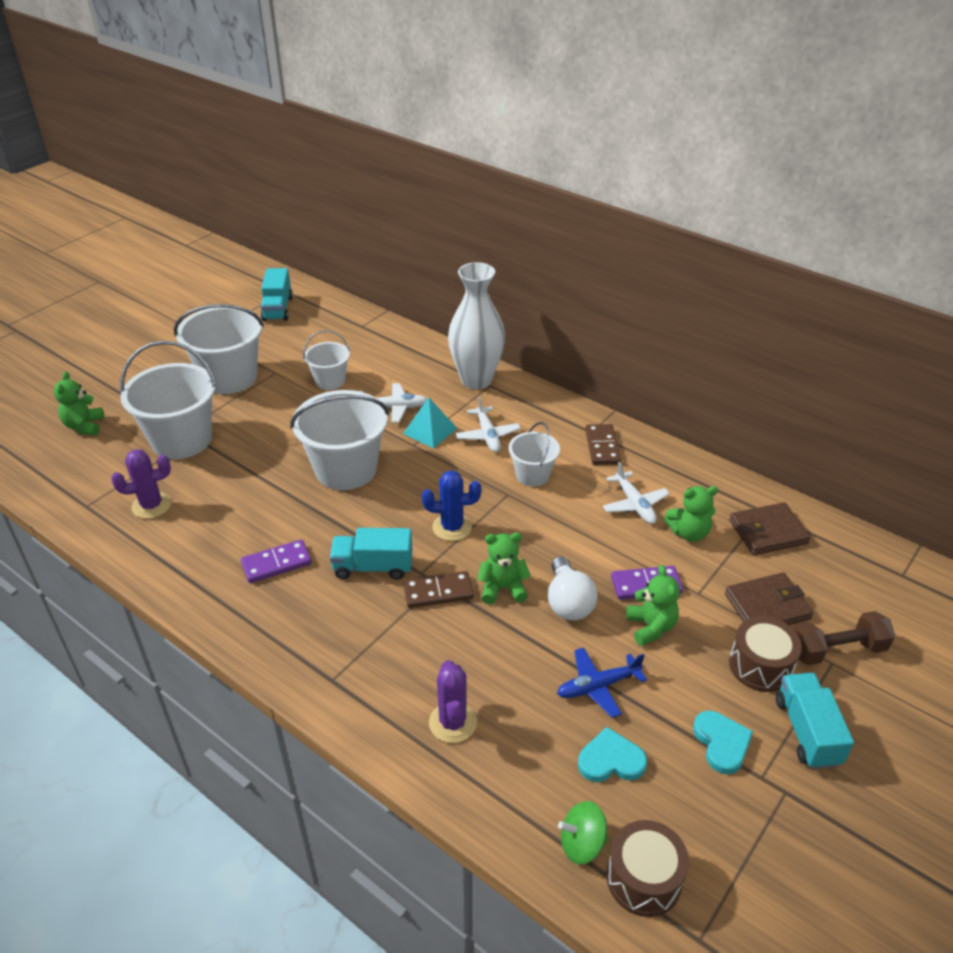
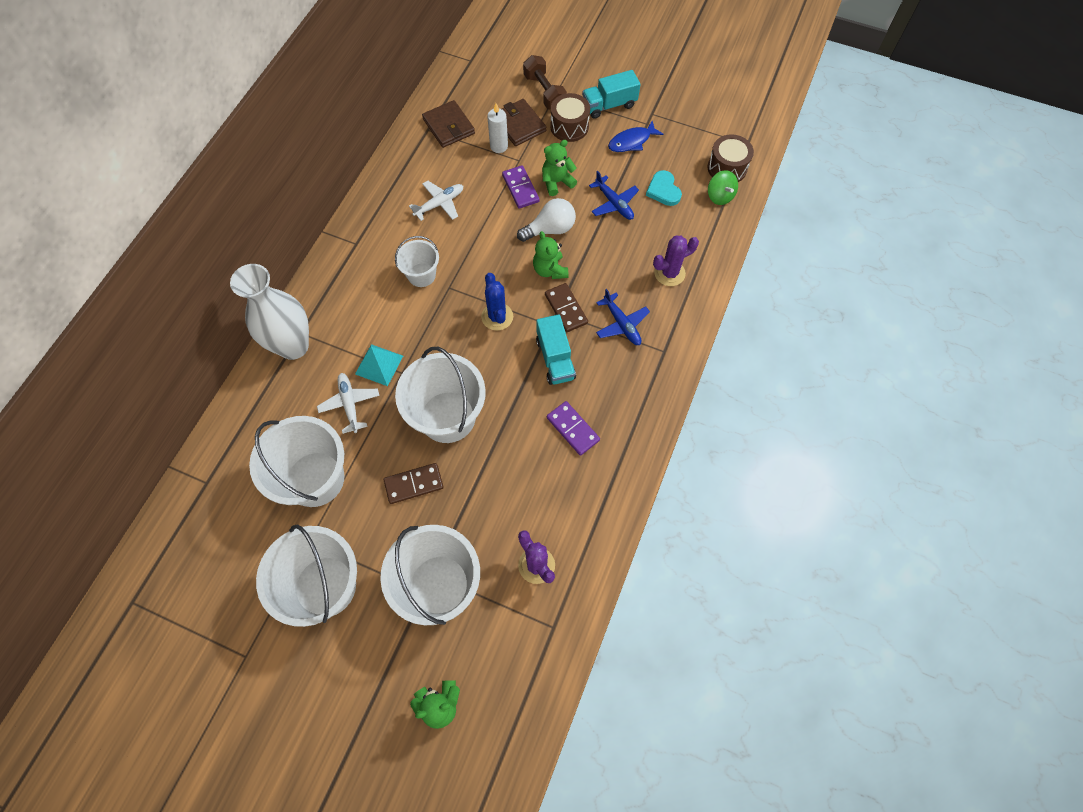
camera: 105 degrees left, 25 degrees up
(278, 308) = (175, 593): turquoise truck -> none
(330, 381) = (315, 479): white bucket -> white bucket, size x1.83
(392, 644) = (621, 324): none -> blue plane
(487, 435) = (376, 318): white plane -> none
(602, 447) = (374, 233): brown domino -> brown domino (414, 484)
(689, 533) = (462, 169): green teddy bear -> none
(721, 743) = (631, 141): turquoise heart -> blue fish
(726, 576) = (499, 146): none -> white candle

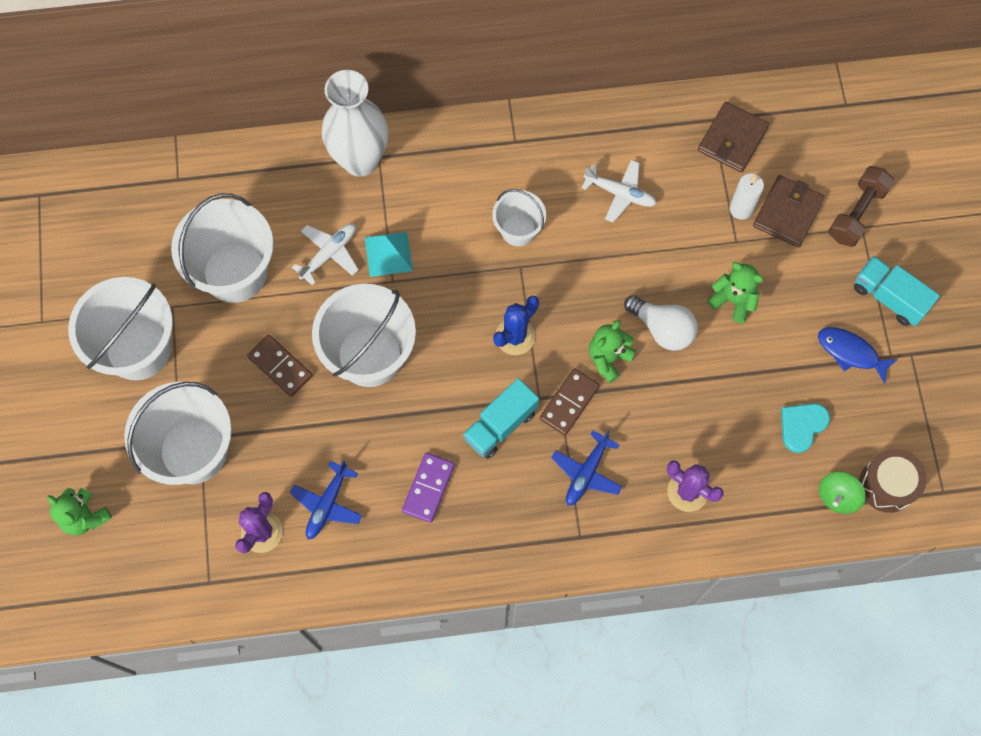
camera: 60 degrees right, 5 degrees up
(520, 188) = (697, 265): purple domino -> none
(569, 126) = (824, 270): brown drum -> none
(614, 203) = (745, 379): blue plane -> blue plane (327, 504)

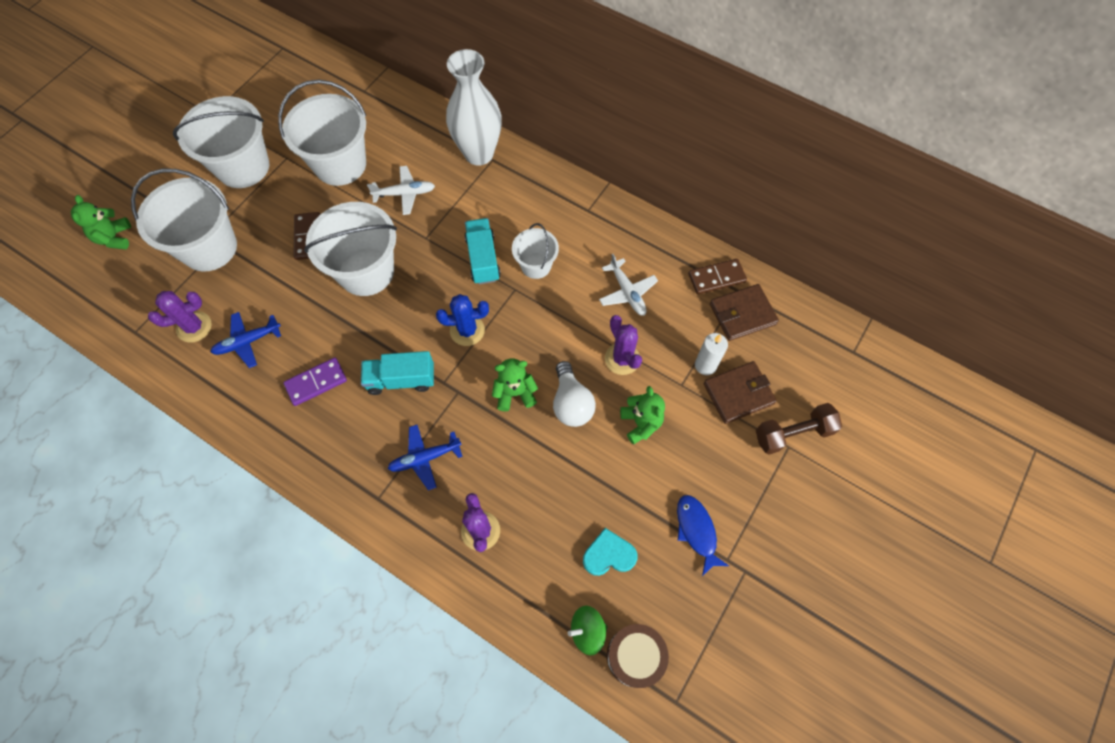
camera: 40 degrees right, 5 degrees down
(388, 254) = (440, 220): turquoise pyramid -> none
(569, 403) = (460, 401): brown domino -> brown domino (716, 278)
(669, 257) = (622, 359): none -> purple cactus
(889, 297) = (764, 514): turquoise truck -> turquoise truck (483, 259)

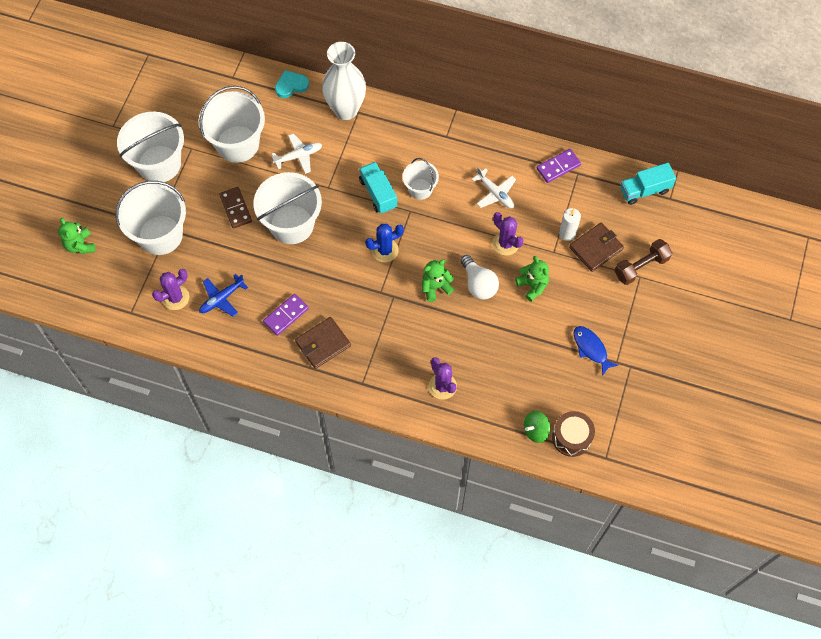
camera: 15 degrees left, 0 degrees up
(401, 379) = (348, 298): turquoise truck -> turquoise truck (644, 190)
(425, 458) = (386, 348): blue plane -> none
(609, 554) = (535, 379): turquoise heart -> turquoise heart (291, 85)
(716, 278) = (558, 167): brown domino -> purple domino
(742, 314) = (584, 190): brown wallet -> brown wallet (323, 344)

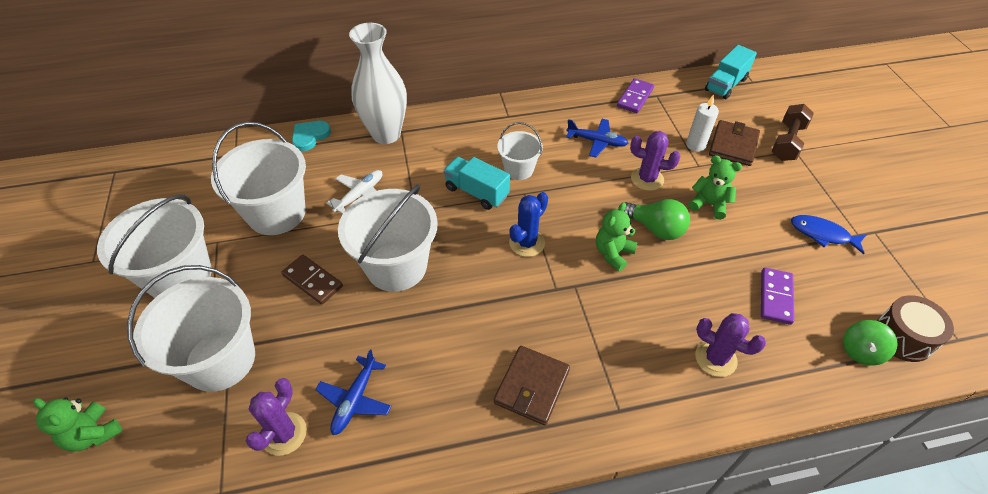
camera: 30 degrees left, 15 degrees down
(286, 315) = (458, 376): purple domino -> purple domino (775, 297)
(478, 284) = (655, 228): white light bulb -> green light bulb
(495, 193) = (597, 141): white plane -> blue plane

